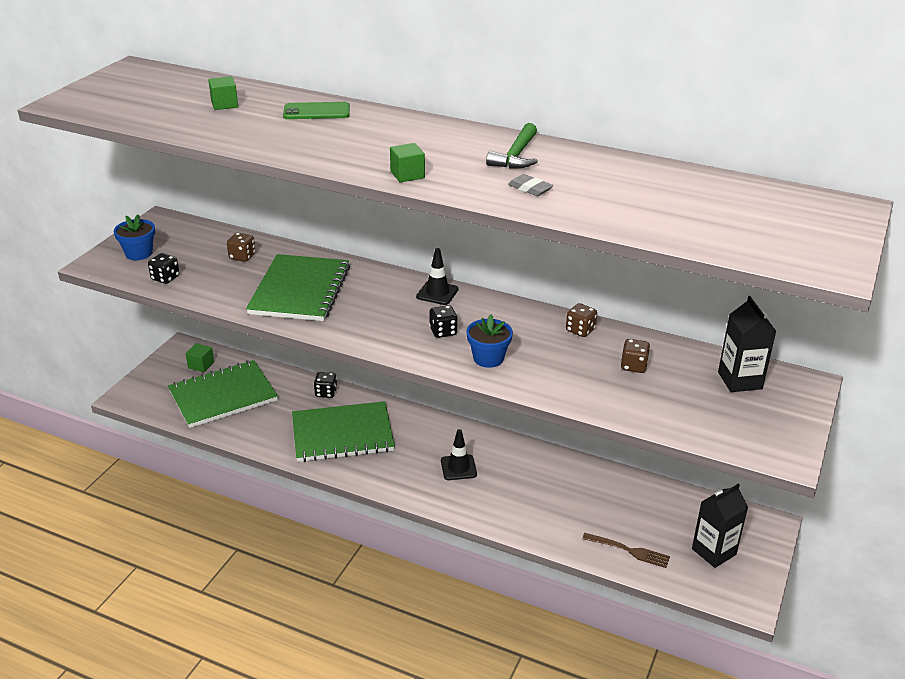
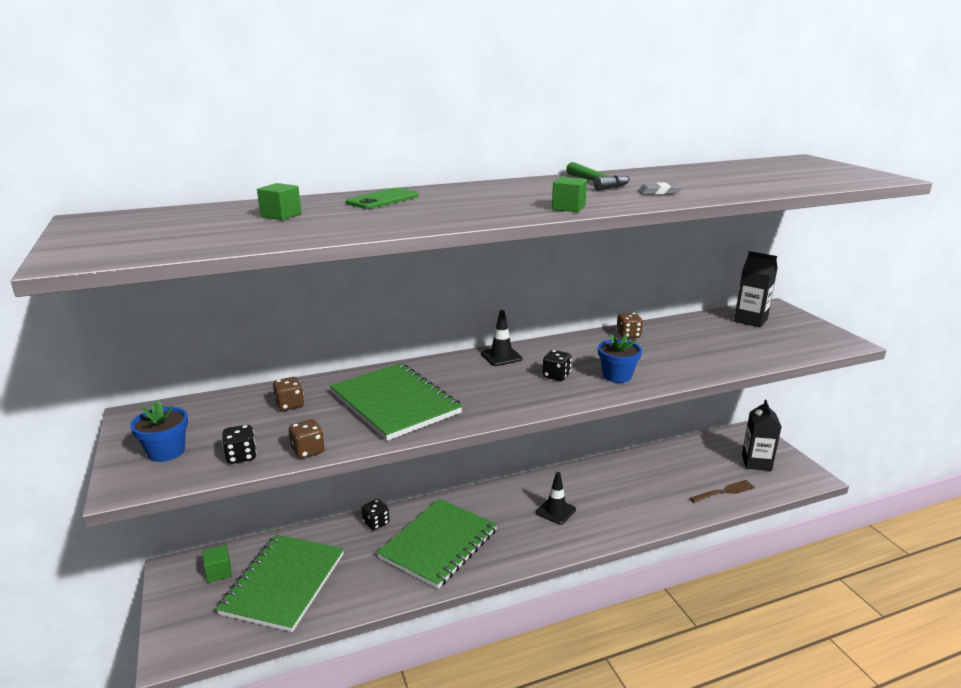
camera: 45 degrees left, 10 degrees down
(633, 366) = (694, 339): brown dice -> brown dice (308, 451)

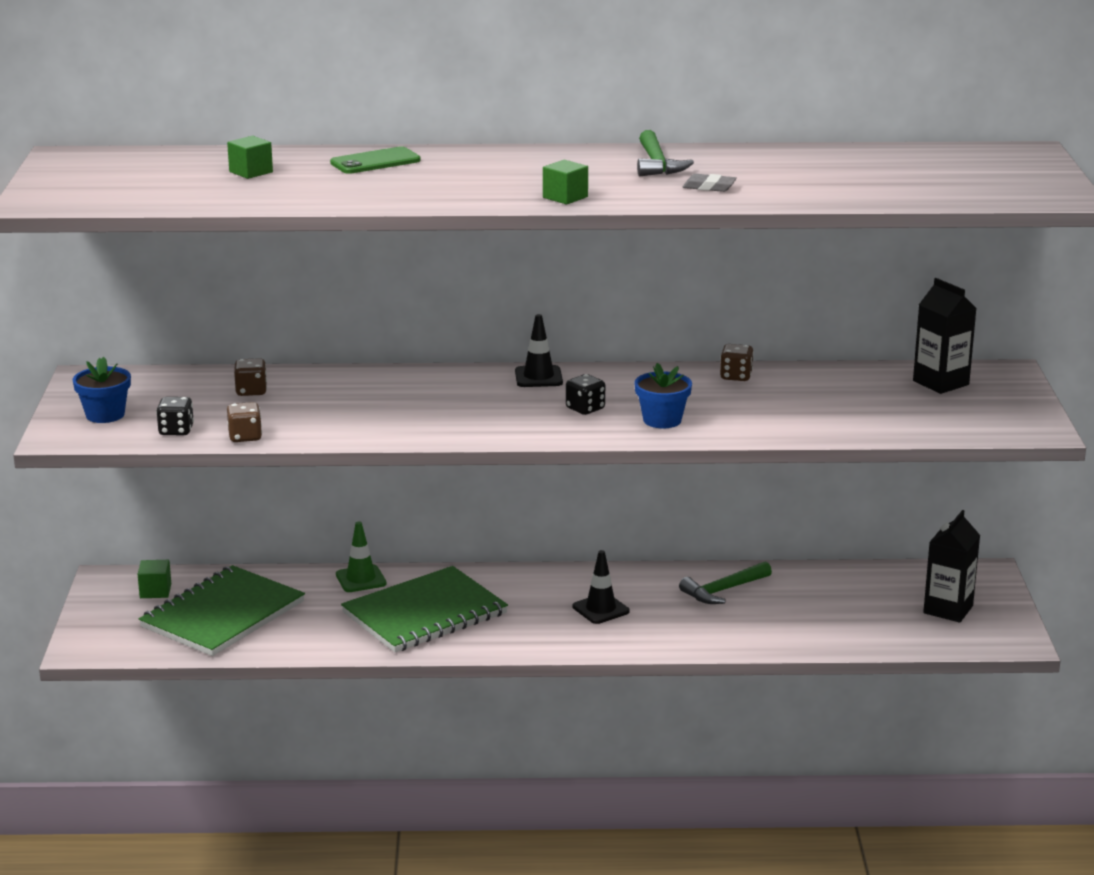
camera: 20 degrees right, 0 degrees up
(376, 523) = (361, 579): black dice -> green traffic cone
(395, 403) = (368, 407): green notebook -> none
(620, 478) = (723, 590): none -> green hammer
(724, 492) = (859, 632): brown fork -> none

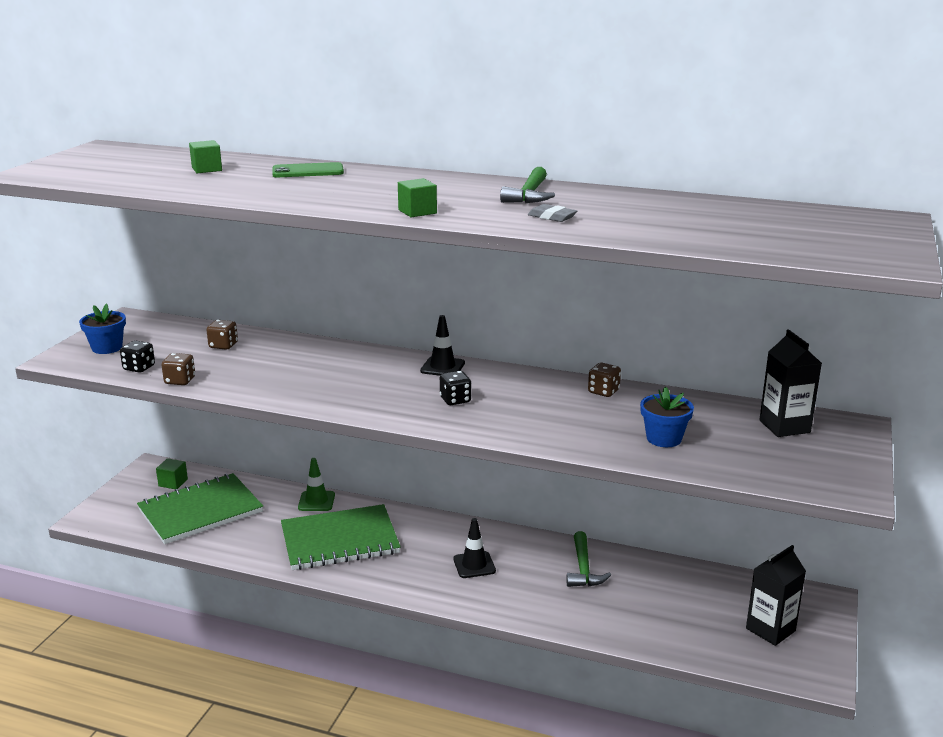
camera: 20 degrees right, 0 degrees up
(662, 420) = (509, 421): blue flower pot -> blue flower pot (664, 438)
(723, 590) = (583, 568): green hammer -> green hammer turned 75 degrees counterclockwise

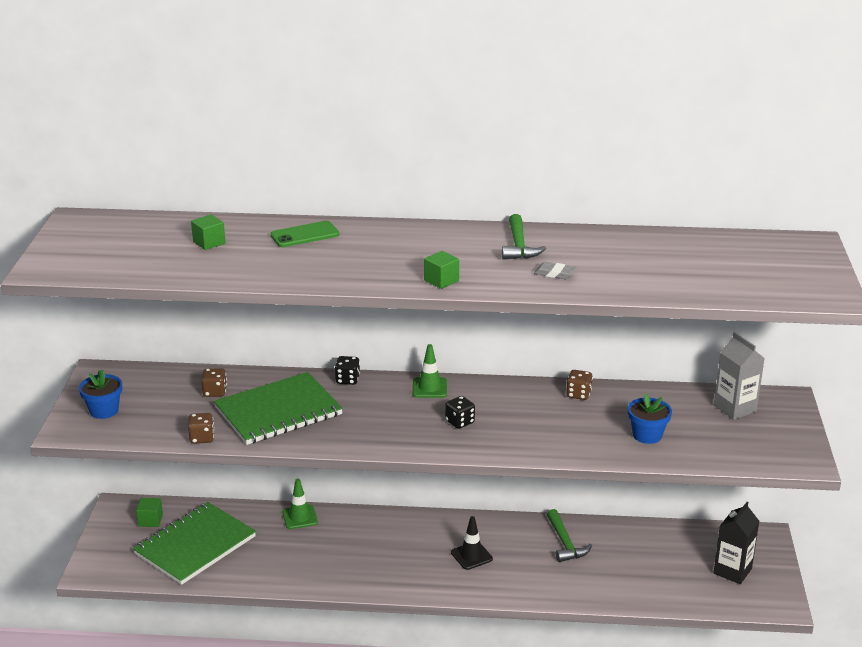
camera: 15 degrees left, 5 degrees up
(139, 368) = (152, 429): black dice -> black dice (347, 380)
(340, 540) = (341, 552): green notebook -> green notebook (278, 411)
(442, 367) = (429, 388): black traffic cone -> green traffic cone
(784, 426) = (735, 408): black carton -> grey carton

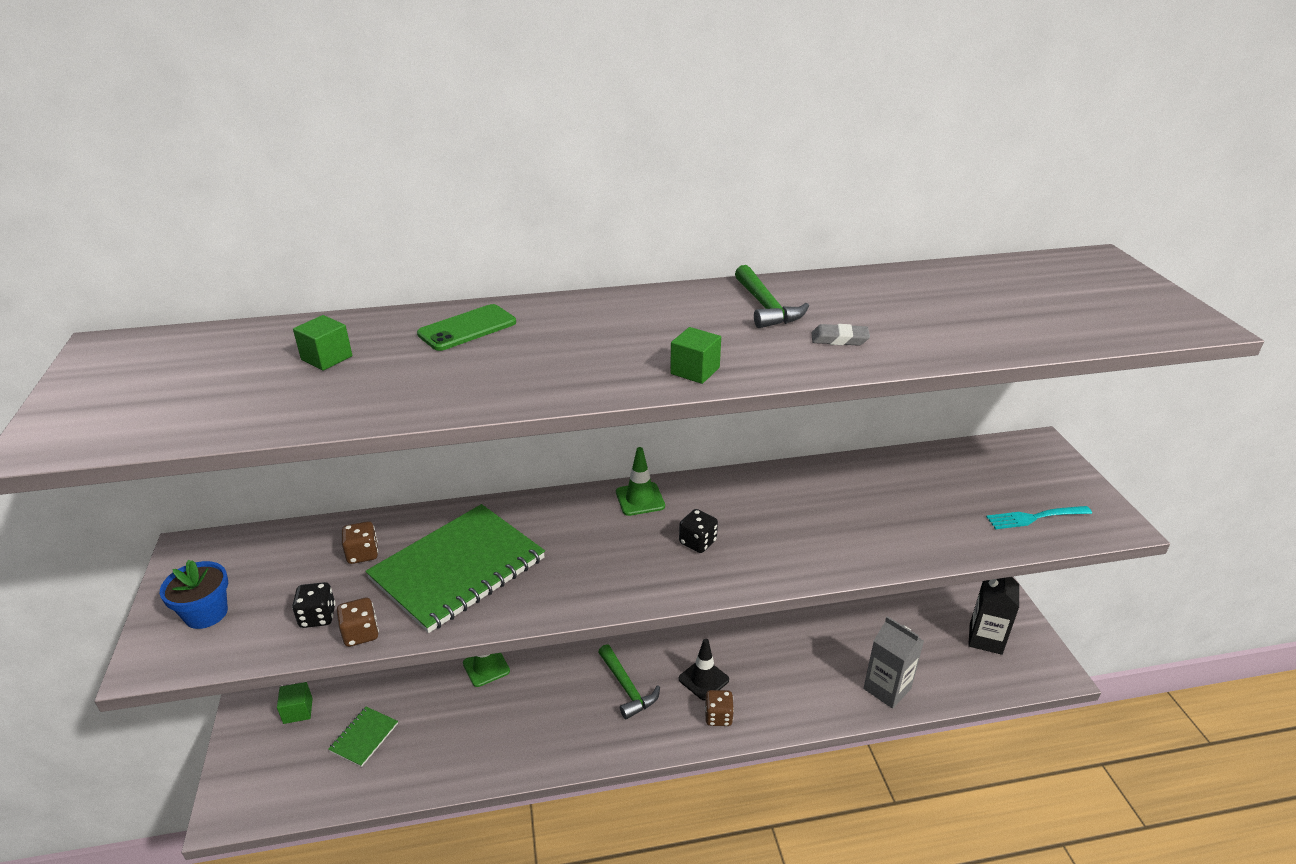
camera: 15 degrees left, 5 degrees up
(195, 545) = (364, 737): green notebook -> green notebook, size x0.45
(347, 380) = (534, 505): black dice -> black dice (318, 617)
(565, 543) = (798, 639): green hammer -> green hammer (627, 688)
(578, 394) = (817, 478): brown dice -> brown dice (718, 716)
(647, 435) = (924, 520): blue flower pot -> none
(735, 408) = (995, 467): grey carton -> grey carton (887, 689)
(740, 447) = (1035, 517): none -> turquoise fork

